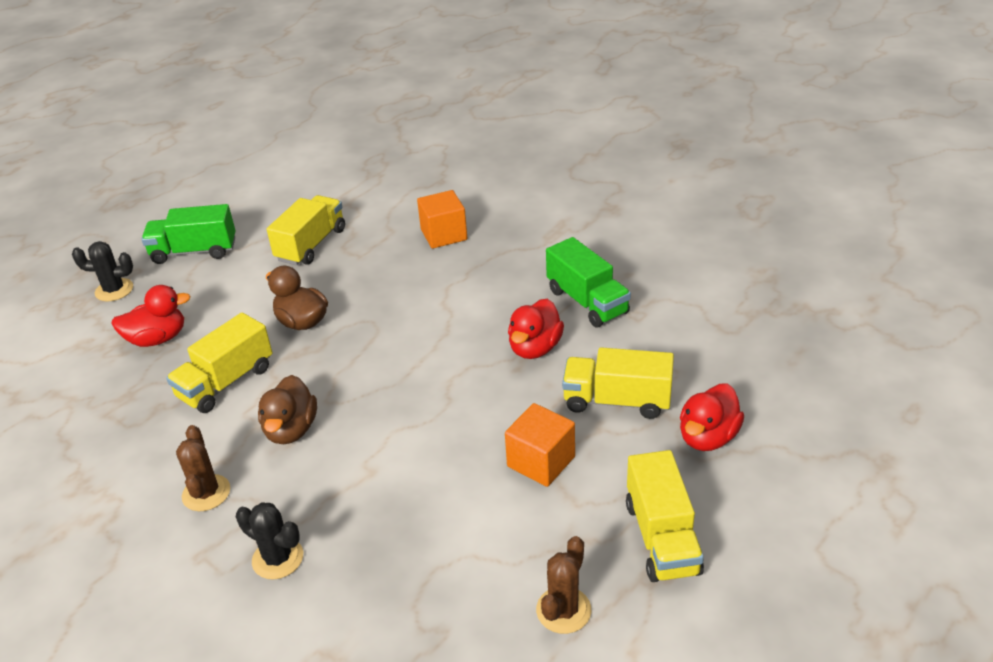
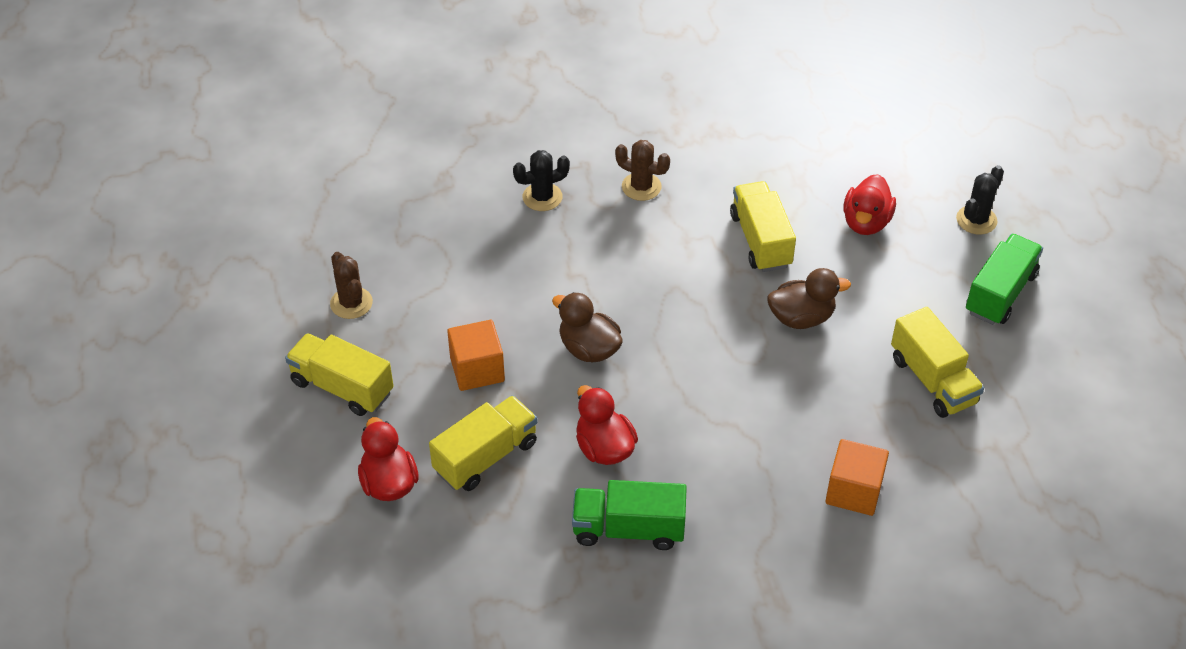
camera: 125 degrees right, 10 degrees up
(291, 430) = (662, 253): brown duck -> brown duck (589, 349)

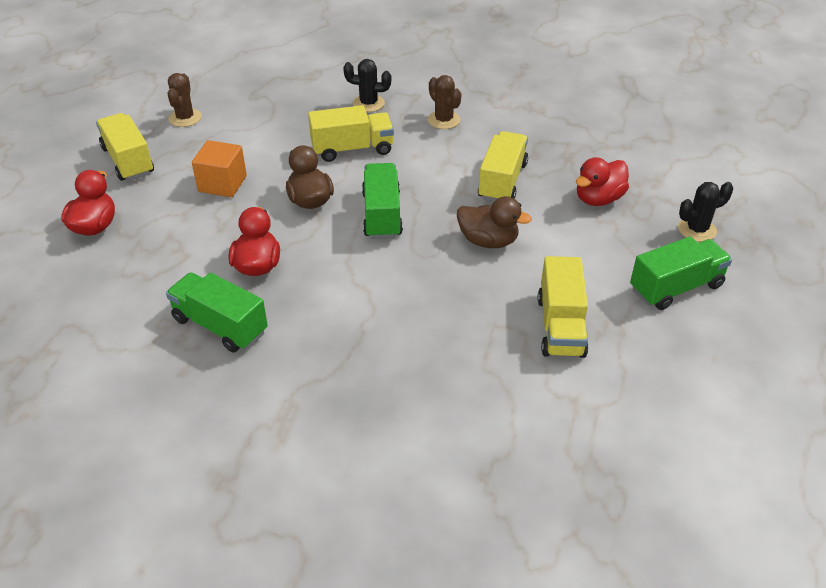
camera: 30 degrees right, 5 degrees down
(485, 457) = (172, 237): yellow truck -> yellow truck (352, 149)
(676, 333) = (382, 215): none -> green truck
(854, 491) = (419, 378): orange cube -> none

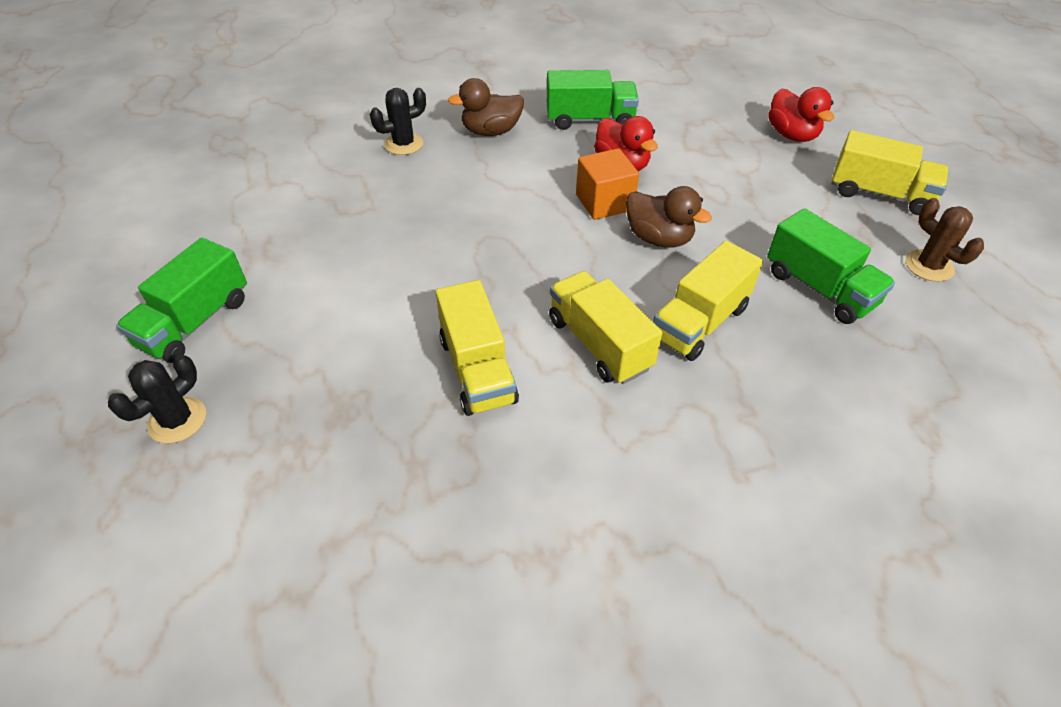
camera: 145 degrees right, 5 degrees up
(222, 184) = (762, 215): orange cube -> orange cube (604, 202)
(368, 103) = (779, 413): black cactus -> black cactus (404, 144)
(382, 215) = (571, 258): green truck -> green truck (819, 288)
(443, 120) = (646, 440): brown cactus -> none
(488, 241) = (435, 281): brown duck -> brown duck (491, 131)
(560, 326) = (309, 231): yellow truck -> yellow truck (599, 344)
(598, 199) = (333, 405): red duck -> none

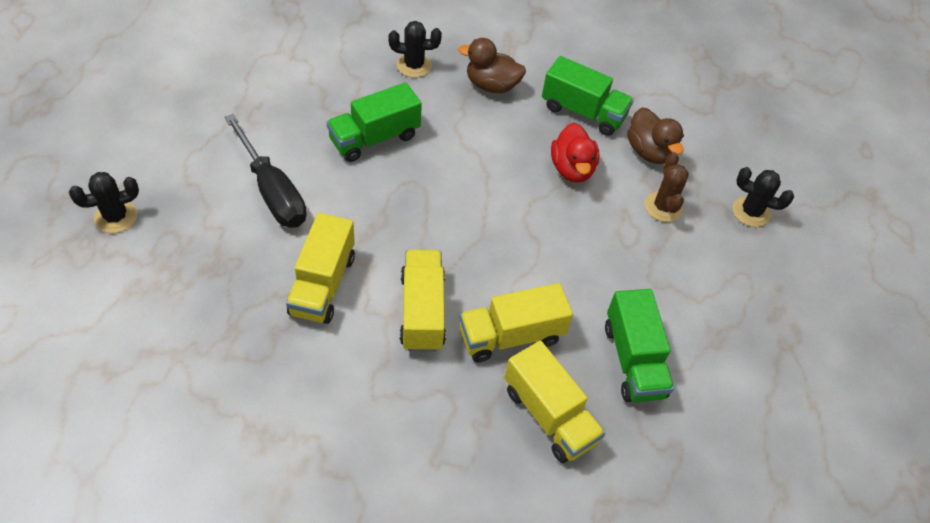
camera: 25 degrees right, 5 degrees up
(195, 322) = (170, 149): green truck -> green truck (374, 138)
(348, 309) = (272, 191): none -> black screwdriver
(604, 202) = (527, 196): orange cube -> none
(658, 238) = (543, 250): brown duck -> brown duck (649, 152)
(792, 135) = (751, 212): red duck -> black cactus
(879, 194) = (774, 307): yellow truck -> yellow truck (549, 415)
(929, 266) = (748, 392): brown cactus -> brown cactus (663, 207)

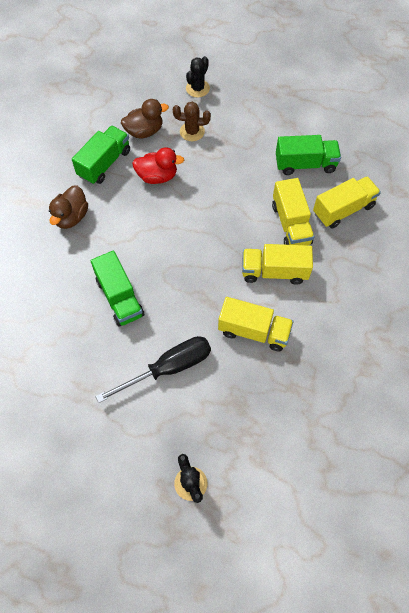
camera: 80 degrees left, 10 degrees up
(414, 65) = (43, 268): black cactus -> none

